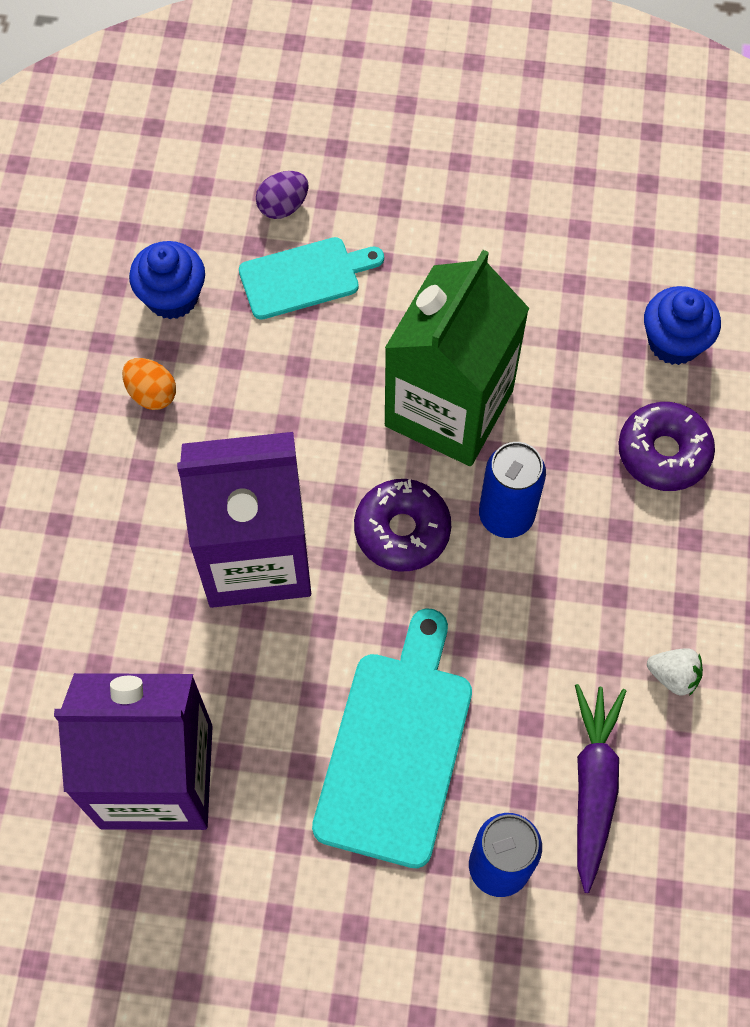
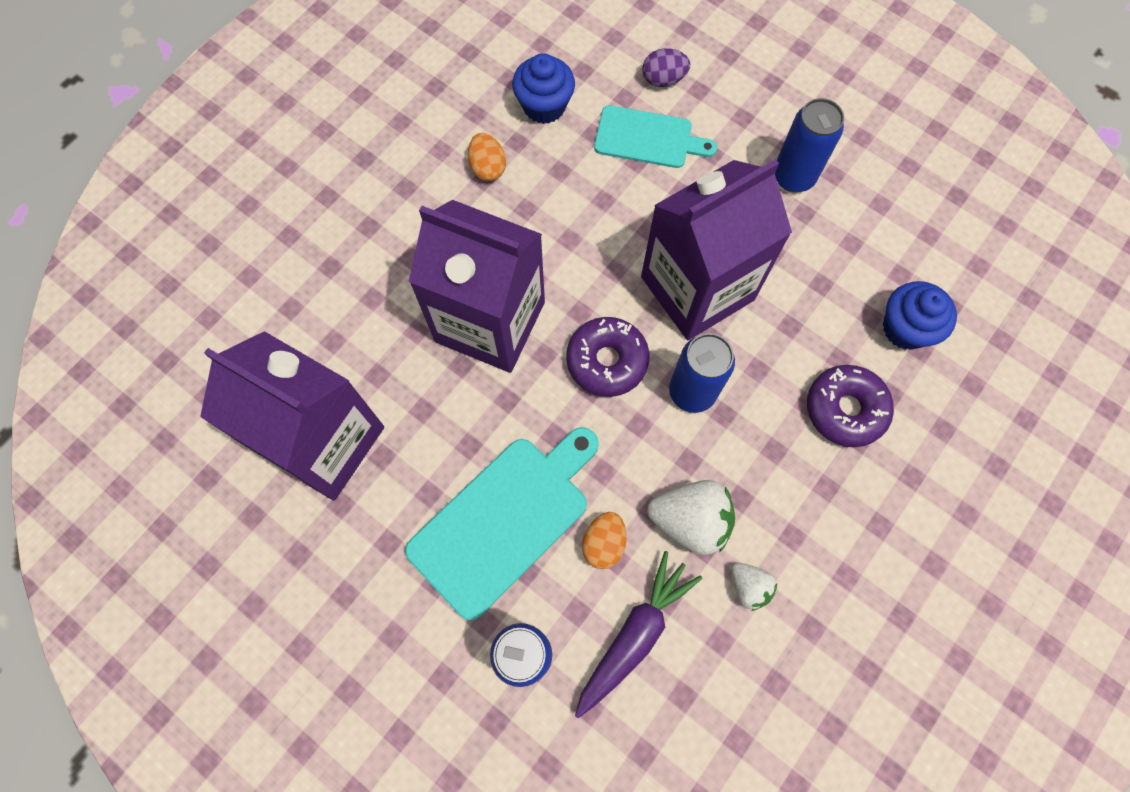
camera: 30 degrees right, 5 degrees up
(449, 408) = (697, 288): green carton -> purple carton
(477, 244) = (793, 177): none -> blue can
(509, 714) = (603, 543): none -> orange egg
(580, 644) = (690, 521): none -> white strawberry

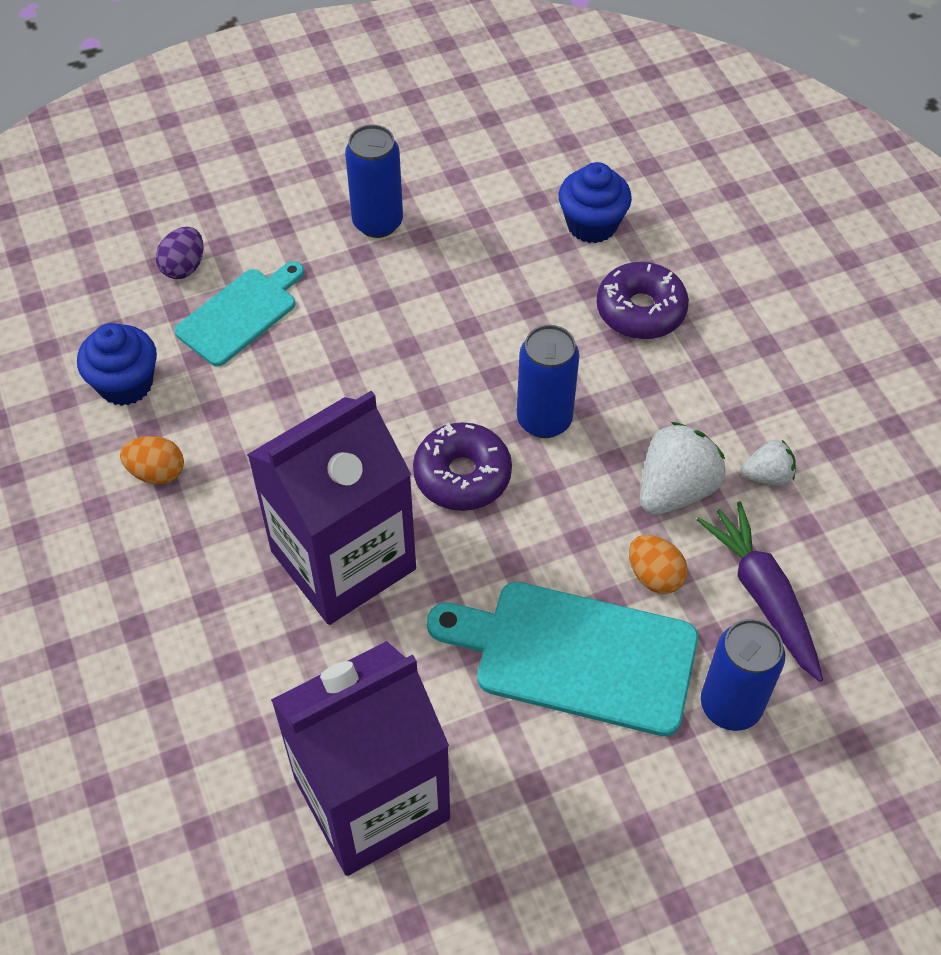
camera: 60 degrees left, 15 degrees down
(504, 520) = (576, 656): turquoise cutting board -> turquoise cutting board turned 60 degrees counterclockwise
(697, 288) = (438, 359): purple carton -> none

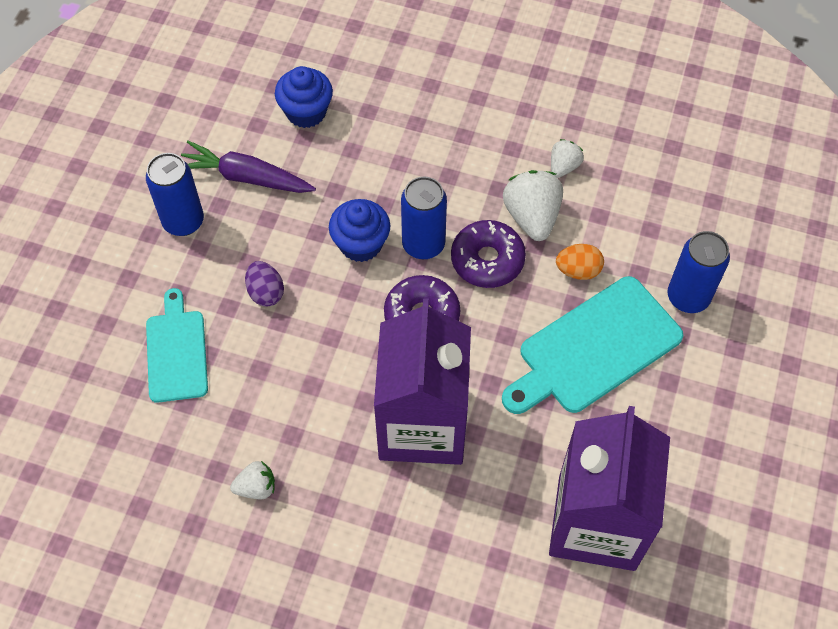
camera: 50 degrees left, 5 degrees up
(125, 384) = (165, 459): blue cupcake -> blue cupcake (361, 244)
(157, 472) = (256, 487): orange egg -> white strawberry
(184, 267) = (101, 358): purple egg -> purple egg (266, 292)
(640, 310) = (394, 137): purple donut -> purple donut (487, 260)
(763, 596) = (636, 229): purple carrot -> purple carrot (246, 177)

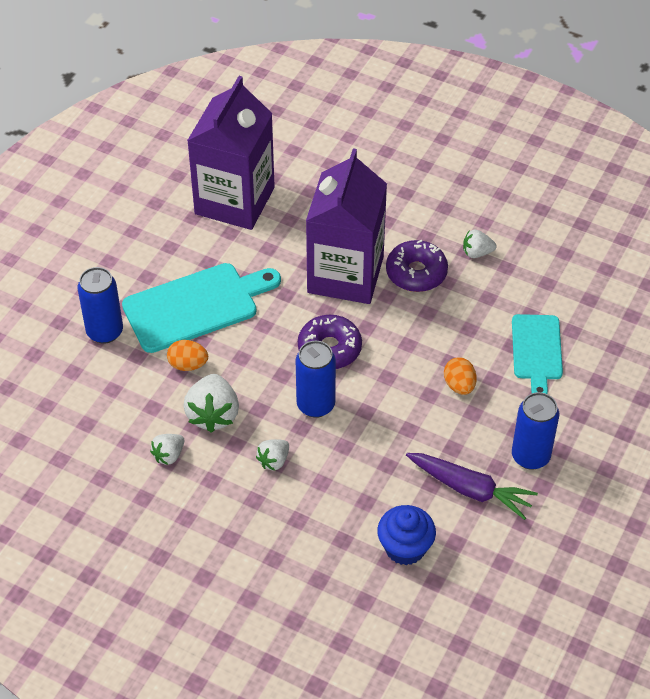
camera: 170 degrees left, 10 degrees down
(266, 292) = (459, 385): purple egg -> orange egg
(361, 244) = (371, 413): blue cupcake -> none
(454, 177) = (274, 461): none -> white strawberry
(487, 260) = (263, 384): purple donut -> purple donut (416, 273)

